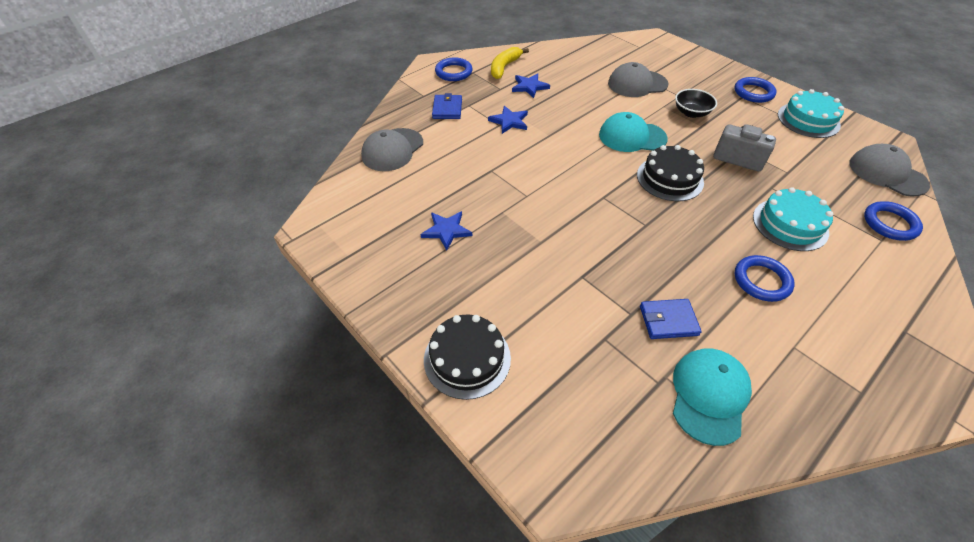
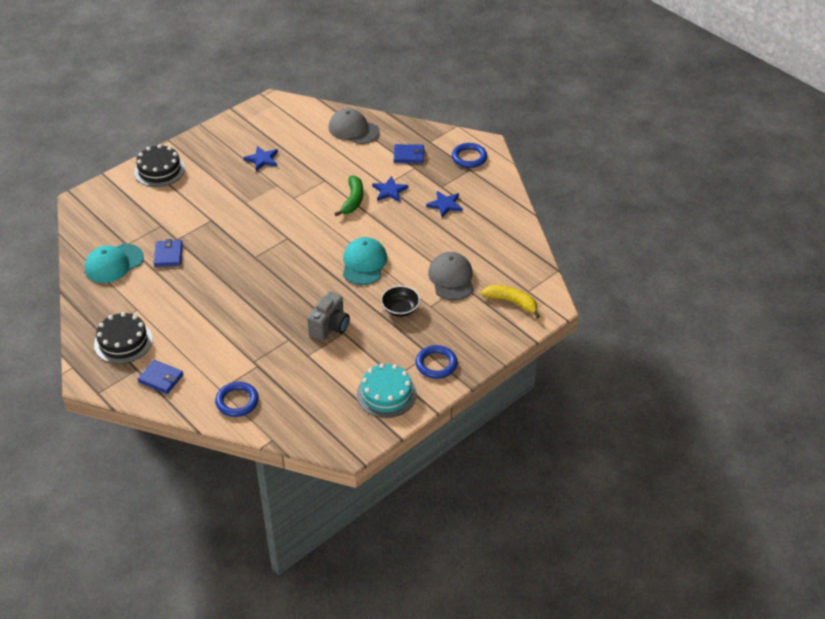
camera: 90 degrees right, 5 degrees down
(504, 67) = (479, 189): yellow banana -> yellow banana (512, 302)
(527, 147) = (353, 200): none -> green banana
(670, 178) = (306, 278): black cake -> black cake (123, 342)
(709, 395) = (114, 263): turquoise cap -> turquoise cap turned 120 degrees clockwise
(761, 281) = (192, 307): blue ring -> none
(790, 224) = (244, 338): turquoise cake -> none
(887, 173) = (299, 425): grey cap -> none
(903, 301) = (161, 378): none -> blue wallet

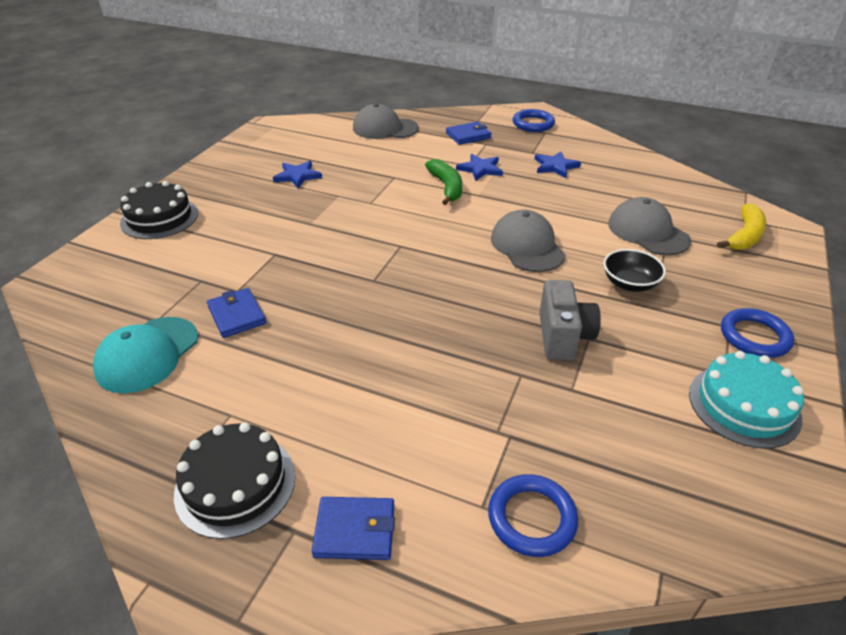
camera: 25 degrees left, 5 degrees down
(364, 263) = (527, 246): turquoise cap -> grey cap
(512, 302) = (744, 236): yellow banana -> yellow banana turned 120 degrees clockwise

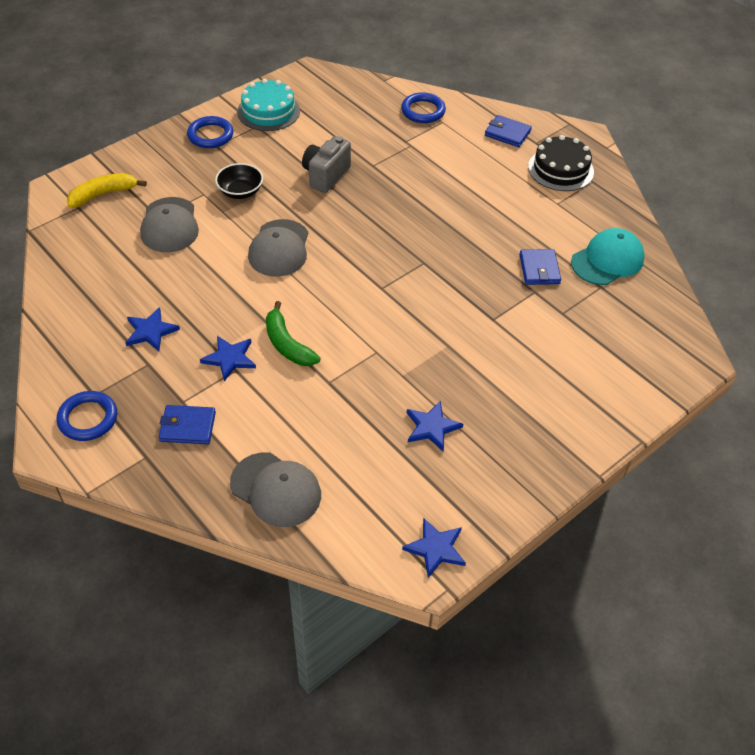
camera: 155 degrees left, 10 degrees up
(159, 218) = (595, 411): black cake -> none
(267, 132) = (436, 548): none -> blue star
(446, 187) = (287, 344): green banana -> green banana turned 45 degrees counterclockwise

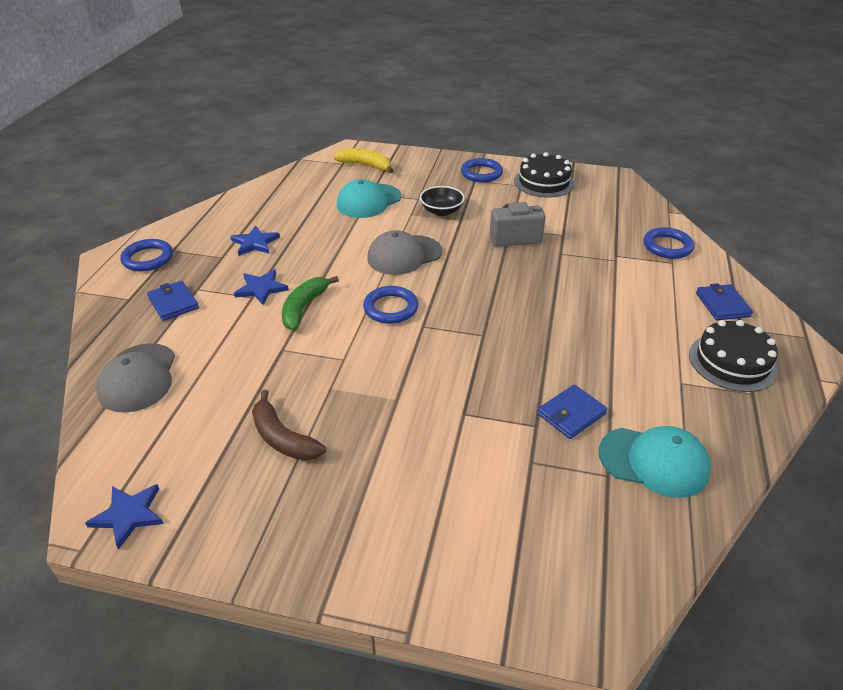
camera: 55 degrees right, 10 degrees down
(169, 225) = (368, 201): grey cap -> turquoise cap
(268, 111) = (544, 182): turquoise cake -> black cake
(341, 294) = (390, 308): none -> blue ring
(432, 427) = (282, 438): blue star -> brown banana

